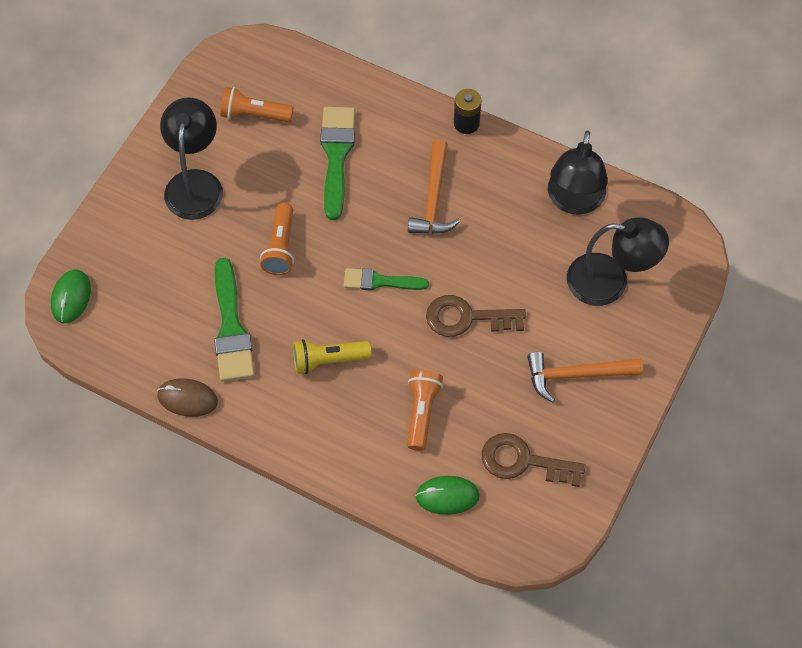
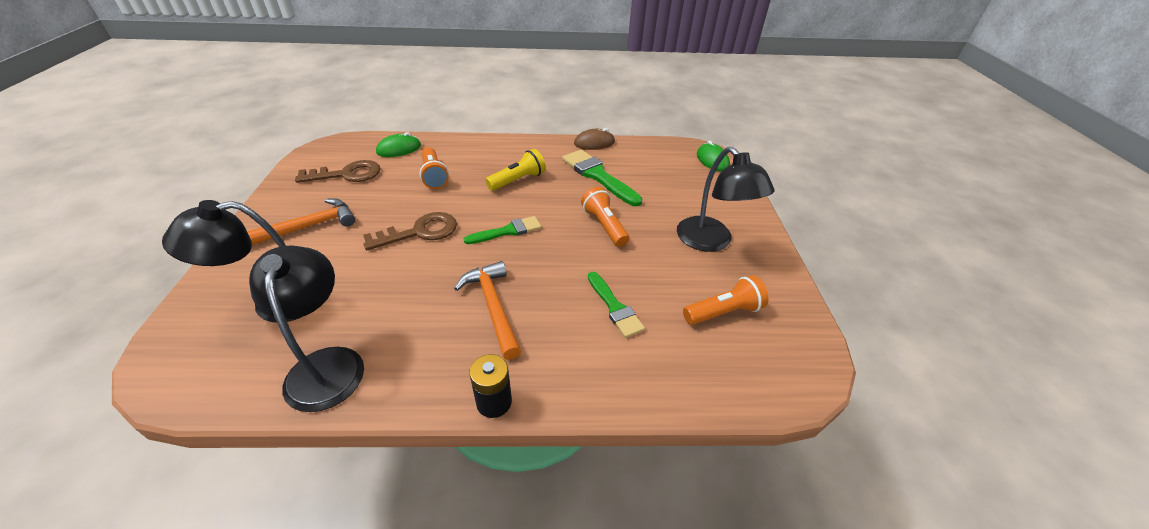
camera: 150 degrees right, 20 degrees down
(336, 156) = (614, 307): green brush -> green brush, size x0.63

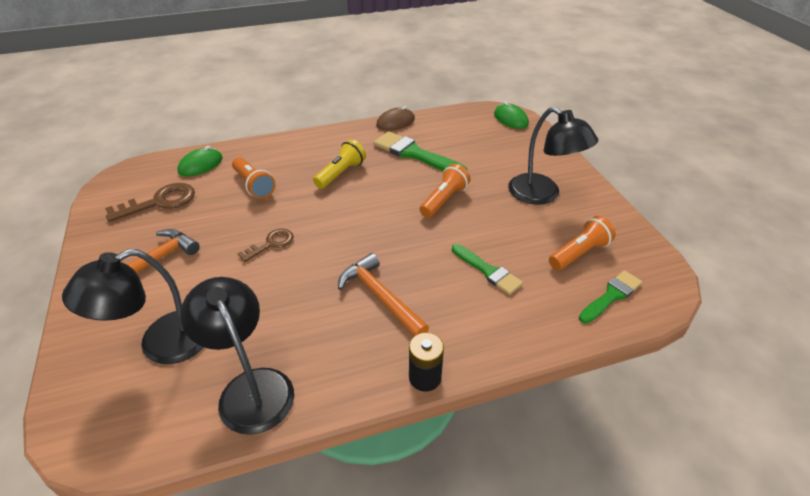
camera: 15 degrees left, 0 degrees up
(420, 232) = (271, 244): brown key -> brown key, size x0.63
(507, 231) = (357, 224): green brush -> green brush (611, 296)
(604, 226) = (444, 200): orange flashlight -> orange flashlight turned 75 degrees clockwise

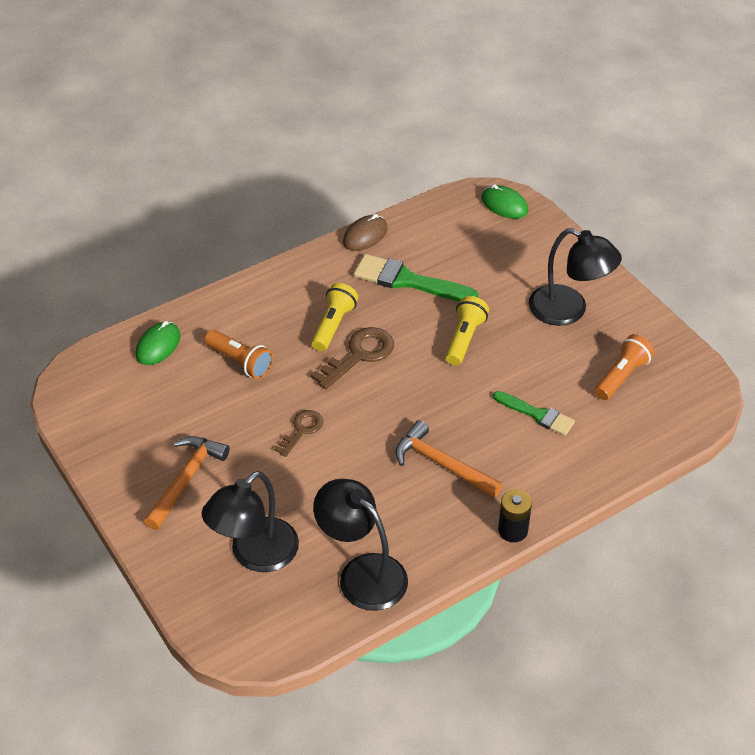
camera: 15 degrees left, 5 degrees up
(160, 202) = (143, 405): brown key -> brown key (359, 355)
(444, 200) = (464, 339): orange flashlight -> yellow flashlight
(611, 296) = (660, 417): green brush -> none

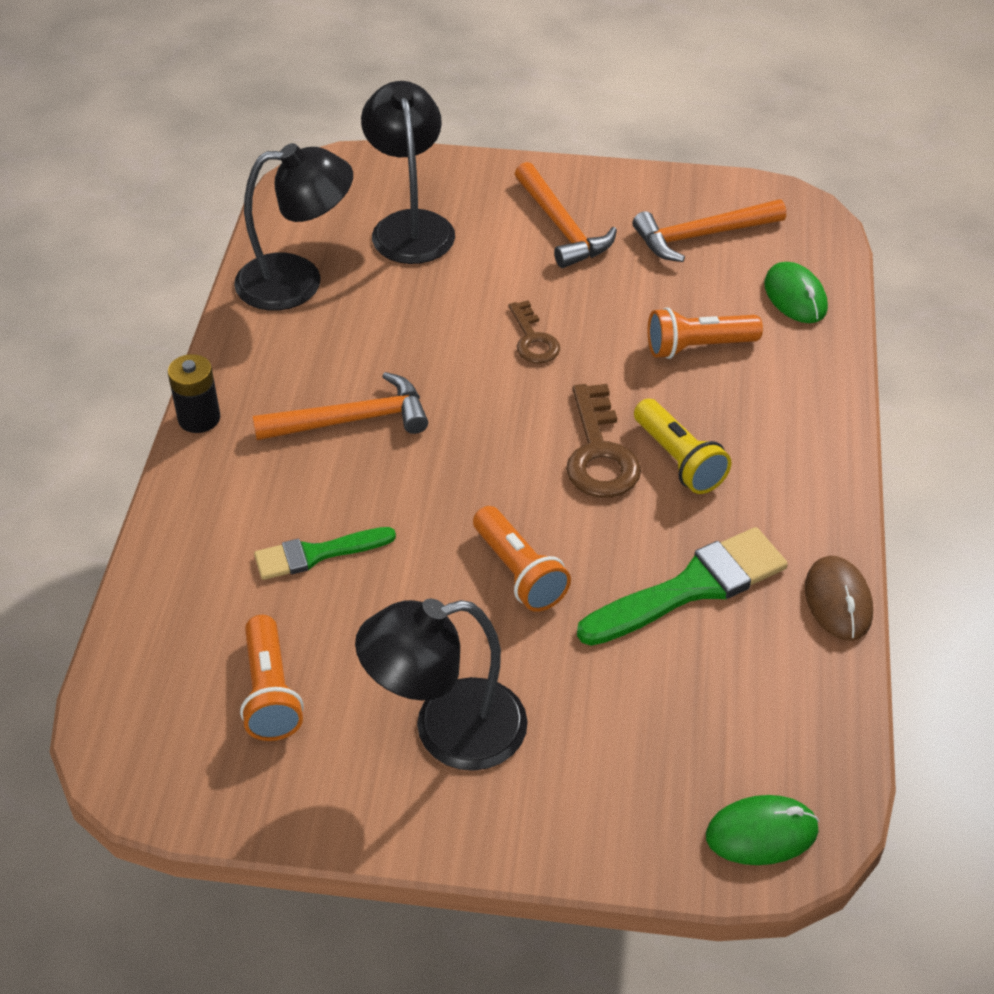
camera: 130 degrees right, 0 degrees up
(135, 412) = (701, 235): none -> orange hammer
(464, 339) = (519, 572): yellow flashlight -> orange flashlight

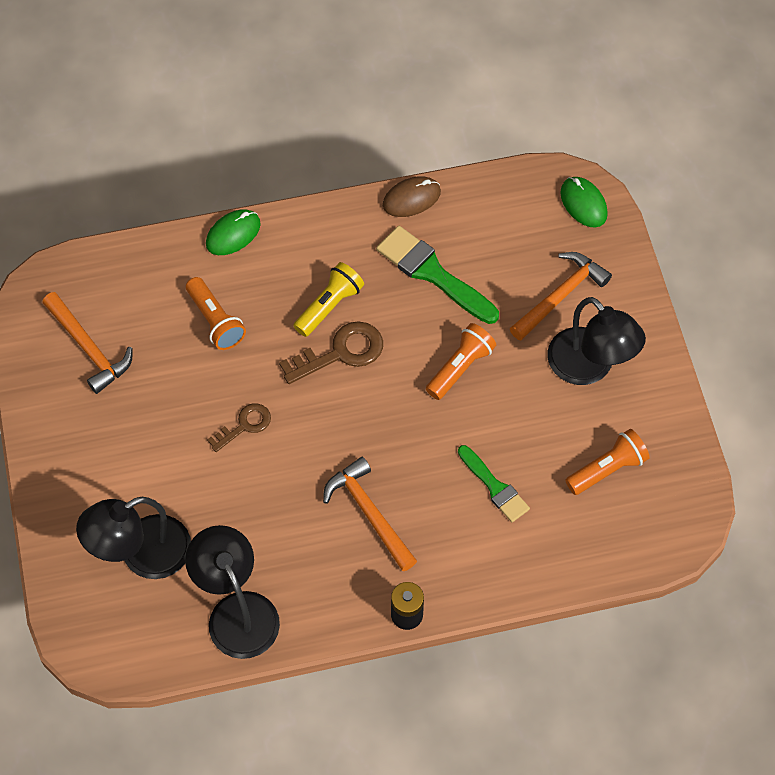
camera: 110 degrees left, 15 degrees up
(561, 227) = (109, 446): orange hammer -> orange hammer (561, 296)
(795, 297) = (140, 274): green mouse -> green mouse (233, 234)

